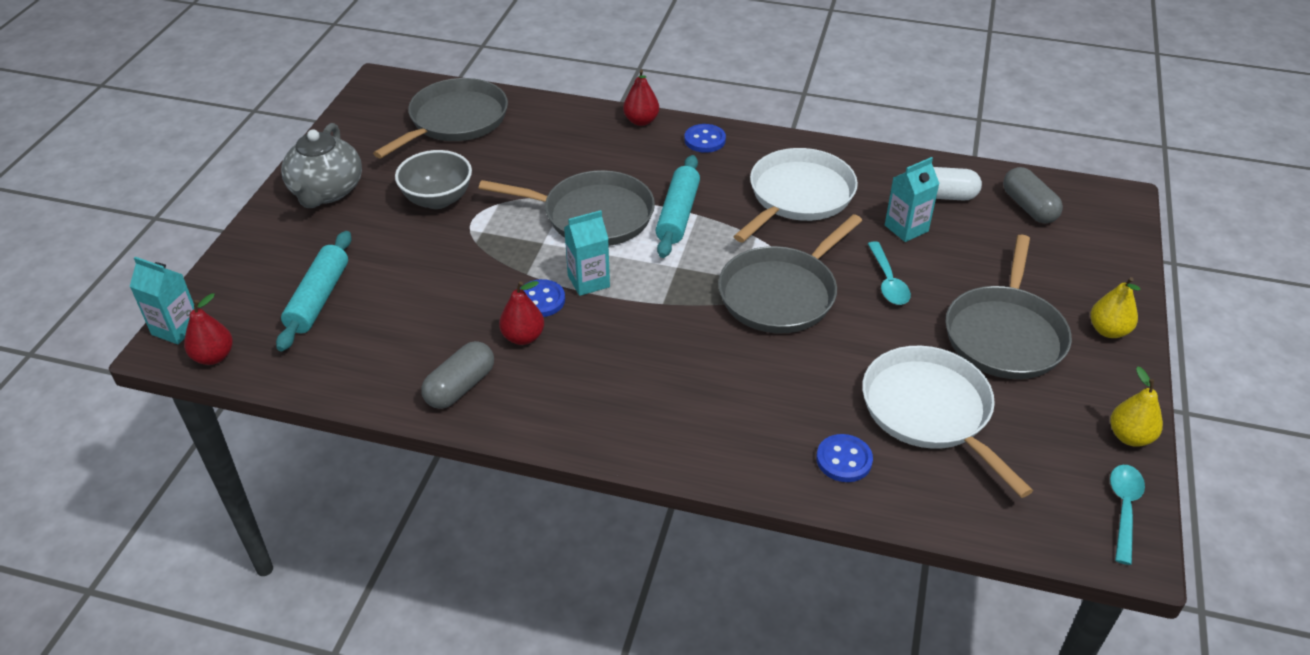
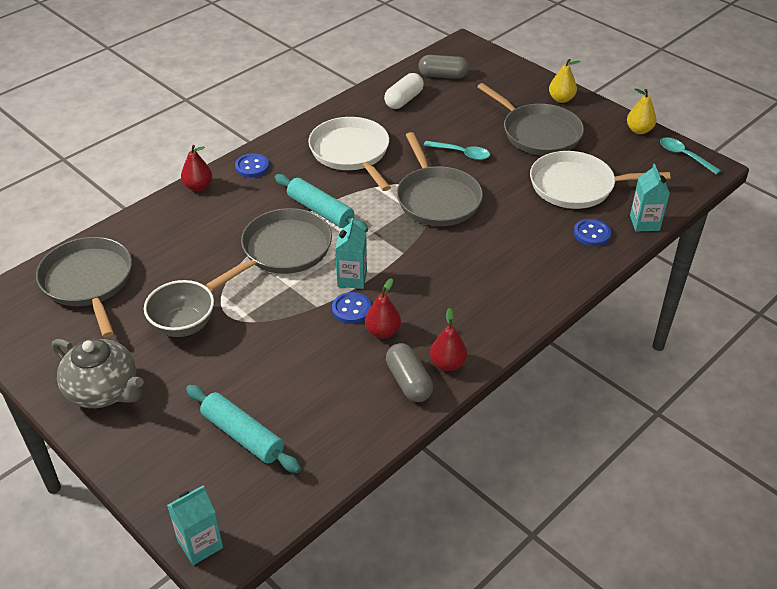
camera: 60 degrees left, 0 degrees up
(214, 357) = (259, 525): red pear -> red pear (447, 364)
(906, 228) = (421, 126): turquoise carton -> turquoise carton (644, 223)

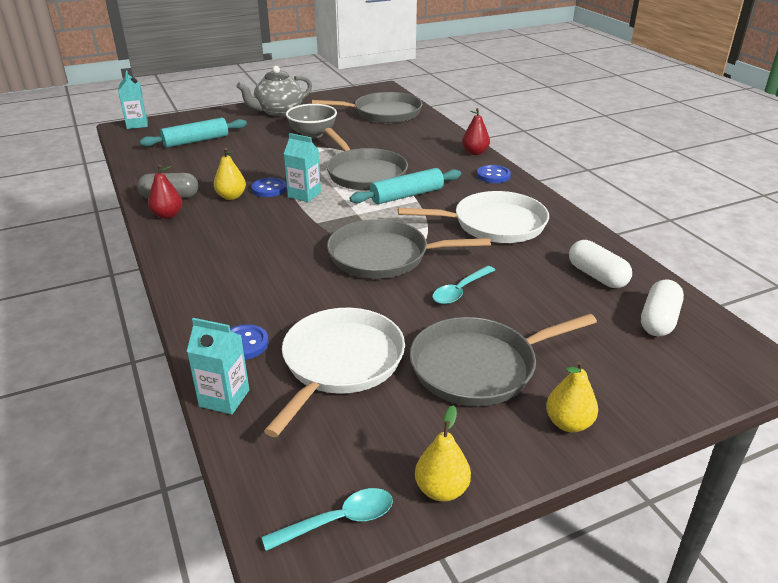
camera: 110 degrees right, 10 degrees down
(383, 332) = (231, 196): red pear -> yellow pear
(443, 76) = (658, 320): grey capsule -> white capsule

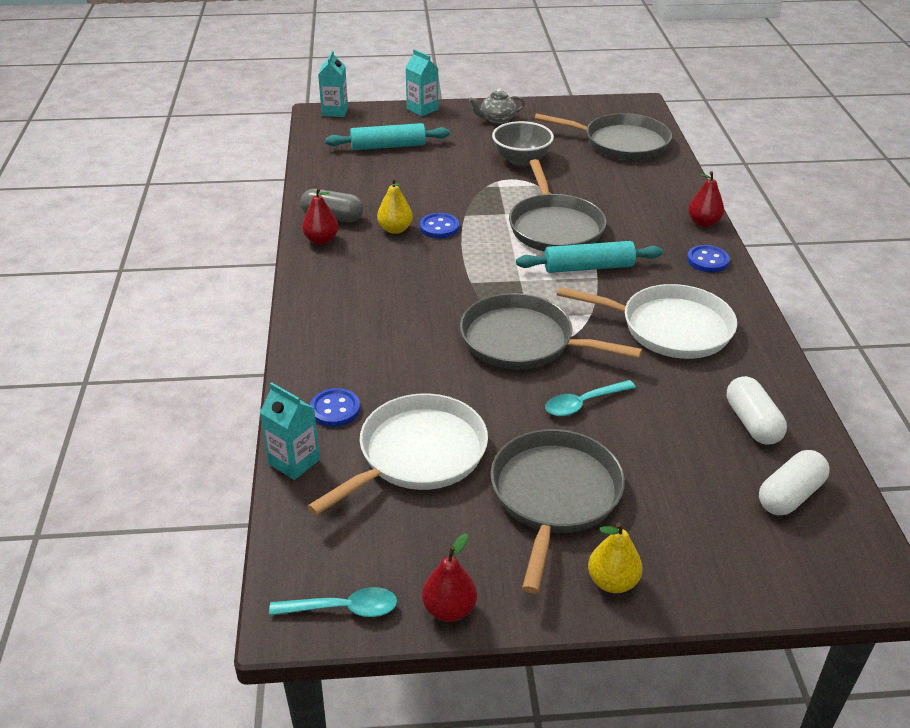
camera: 20 degrees right, 5 degrees up
(278, 111) = (497, 119): grey teapot -> grey teapot, size x0.59
(304, 195) = (474, 243): turquoise carton -> turquoise carton (422, 109)
(441, 490) = (449, 609): yellow pear -> red pear
(478, 367) = (554, 495): grey pan -> grey pan turned 105 degrees clockwise

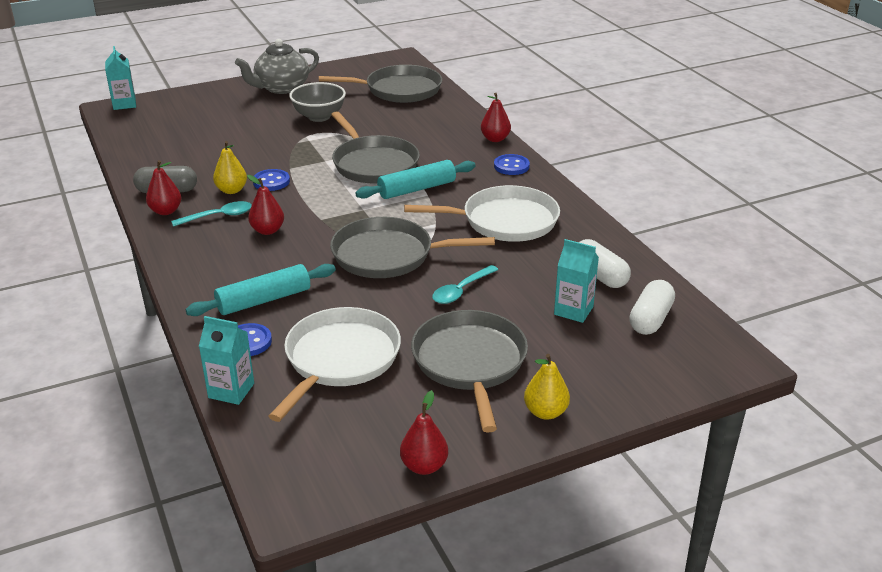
camera: 20 degrees left, 5 degrees down
(342, 609) = (333, 490): turquoise spoon -> turquoise spoon (218, 216)
(388, 146) = (191, 125): turquoise rolling pin -> turquoise rolling pin (264, 300)
(410, 284) = (267, 230): none -> red pear
(422, 109) = (208, 90): turquoise carton -> turquoise carton (573, 310)
(497, 119) = (281, 88): grey teapot -> grey teapot, size x1.68

